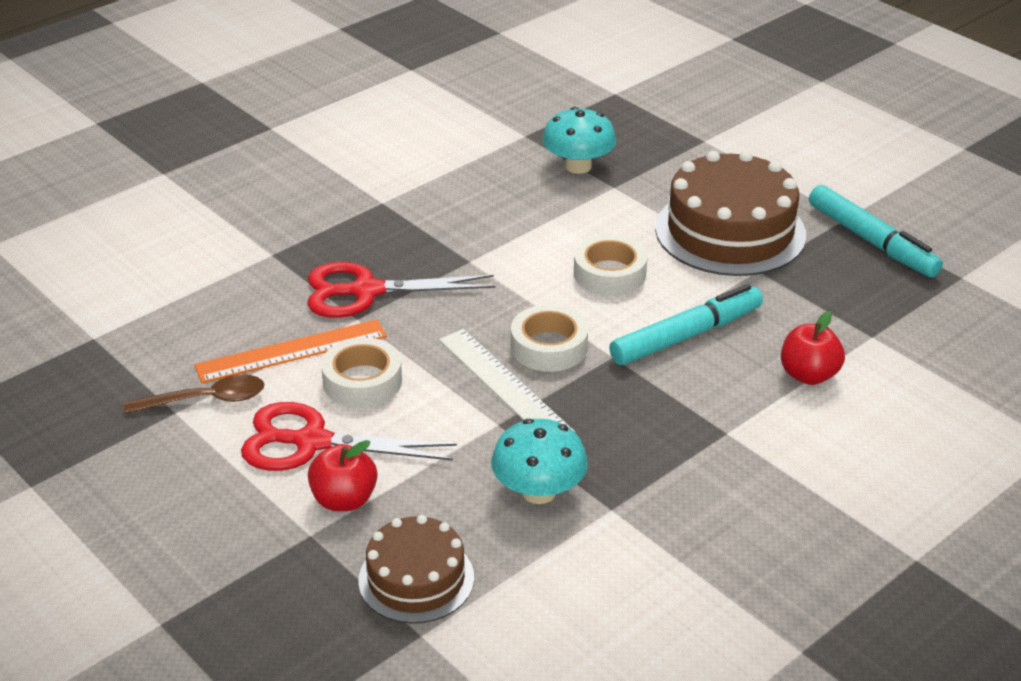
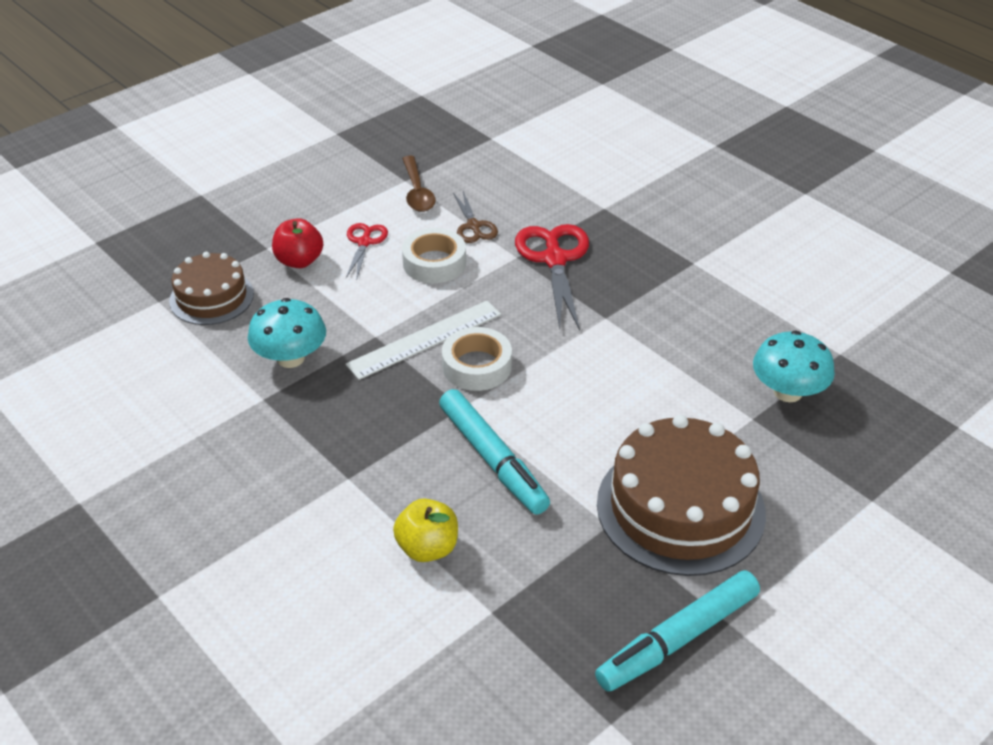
camera: 90 degrees right, 5 degrees up
(291, 351) = (473, 226): orange ruler -> brown scissors
(311, 442) = (364, 242): red scissors -> red scissors, size x0.56
(609, 274) = (592, 409): white tape -> none
(808, 375) = (427, 548): red apple -> yellow apple

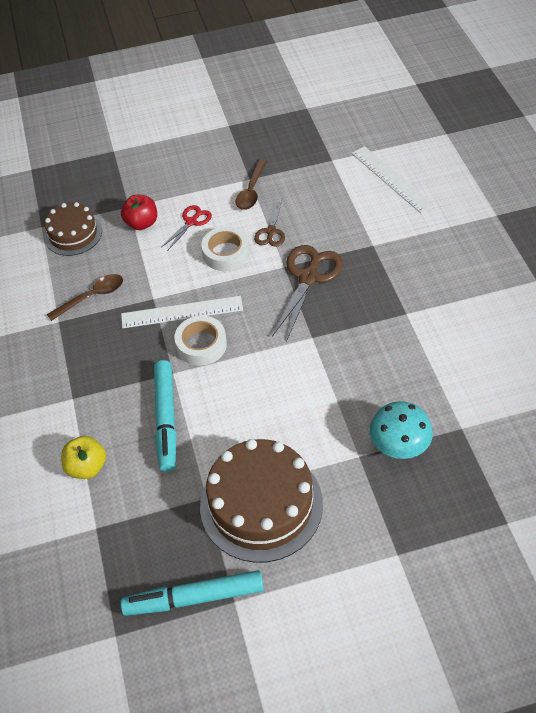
camera: 30 degrees right, 10 degrees up
(290, 358) = (92, 297): turquoise mushroom -> brown spoon
(554, 259) = (308, 277): red scissors -> brown scissors
(575, 140) = (391, 179): none -> white ruler

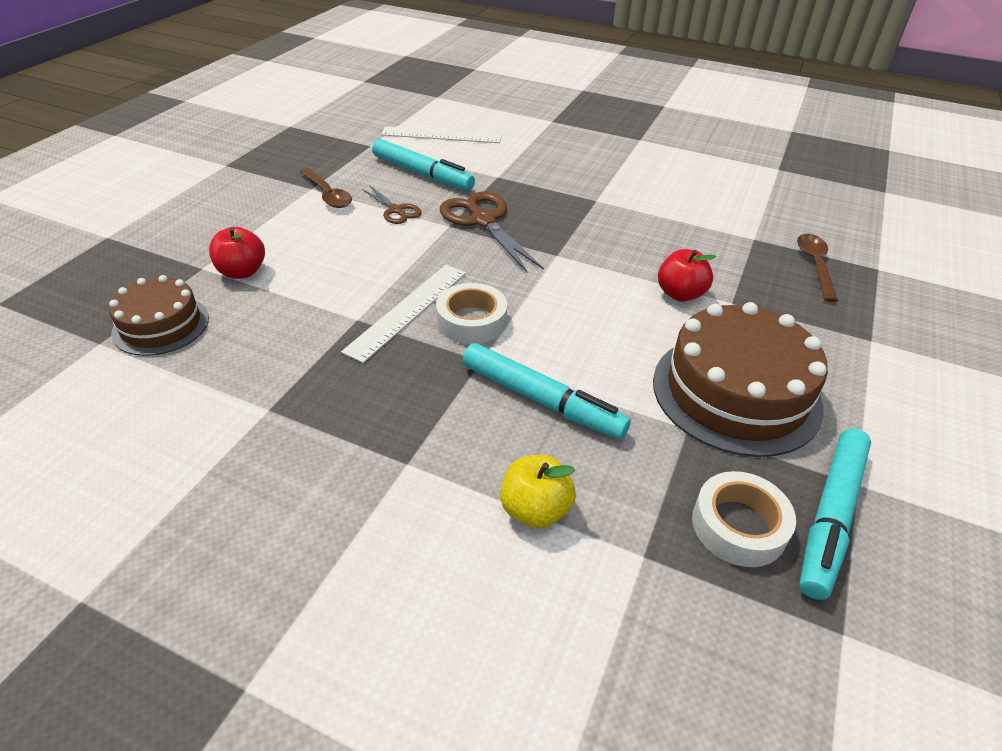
camera: 55 degrees left, 10 degrees down
(92, 297) = (279, 361): brown spoon -> brown spoon (815, 265)
(191, 222) = (300, 243): red scissors -> none
(226, 253) = (377, 246): white tape -> white tape (738, 526)
(328, 209) = (422, 174): none -> turquoise marker
(337, 424) = (680, 294): none -> red apple
(399, 445) = (741, 275): turquoise mushroom -> none

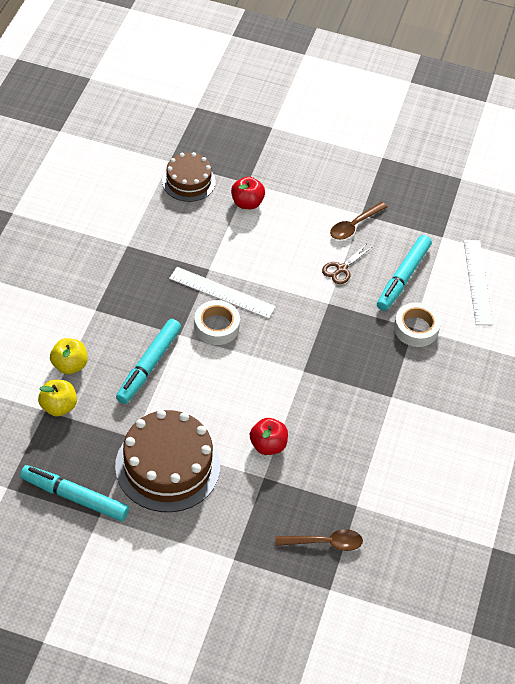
camera: 80 degrees right, 10 degrees up
(483, 221) = (340, 323): brown scissors -> none
(633, 533) = (58, 407): none -> yellow apple
(738, 526) = (66, 453): white tape -> white tape (416, 328)

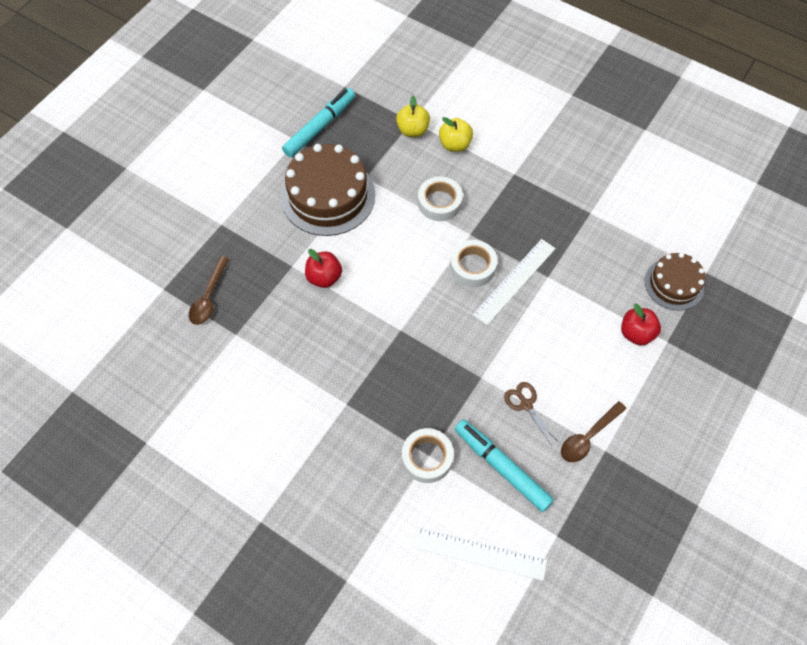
camera: 110 degrees right, 10 degrees up
(149, 365) = (439, 202): turquoise marker -> white tape
(354, 225) = (588, 437): brown spoon -> brown spoon turned 105 degrees counterclockwise

